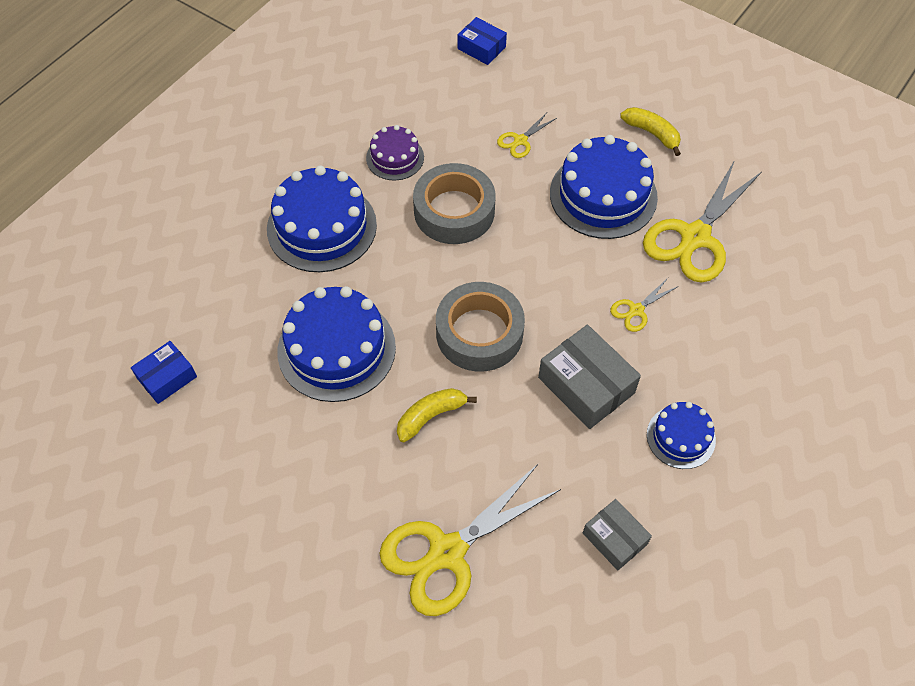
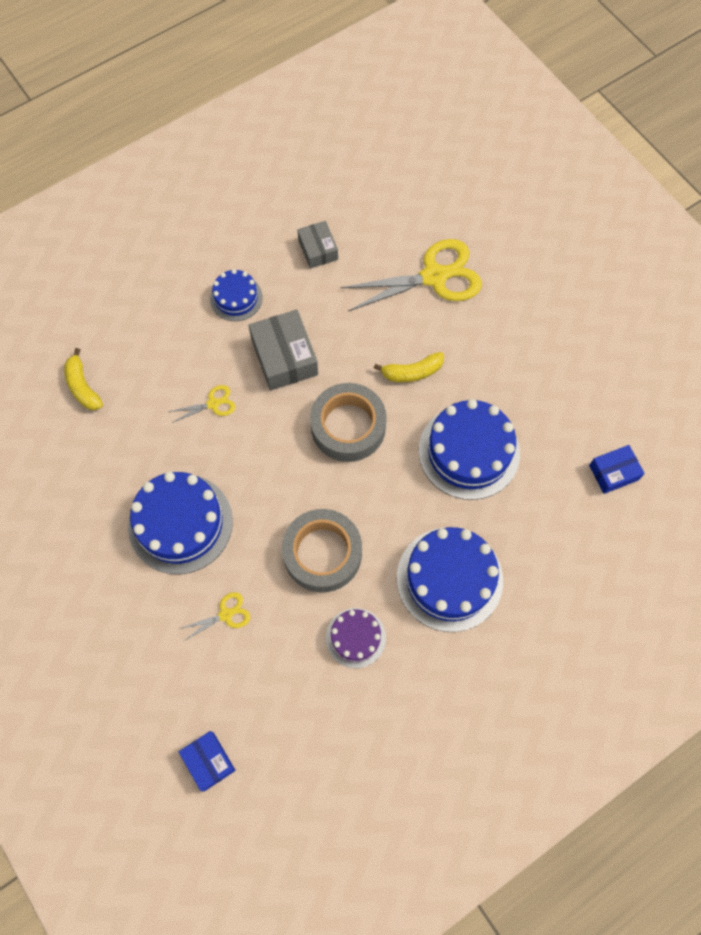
camera: 160 degrees left, 10 degrees up
(652, 133) = (96, 577): yellow banana -> yellow banana (83, 386)
(695, 237) = (125, 453): yellow scissors -> none

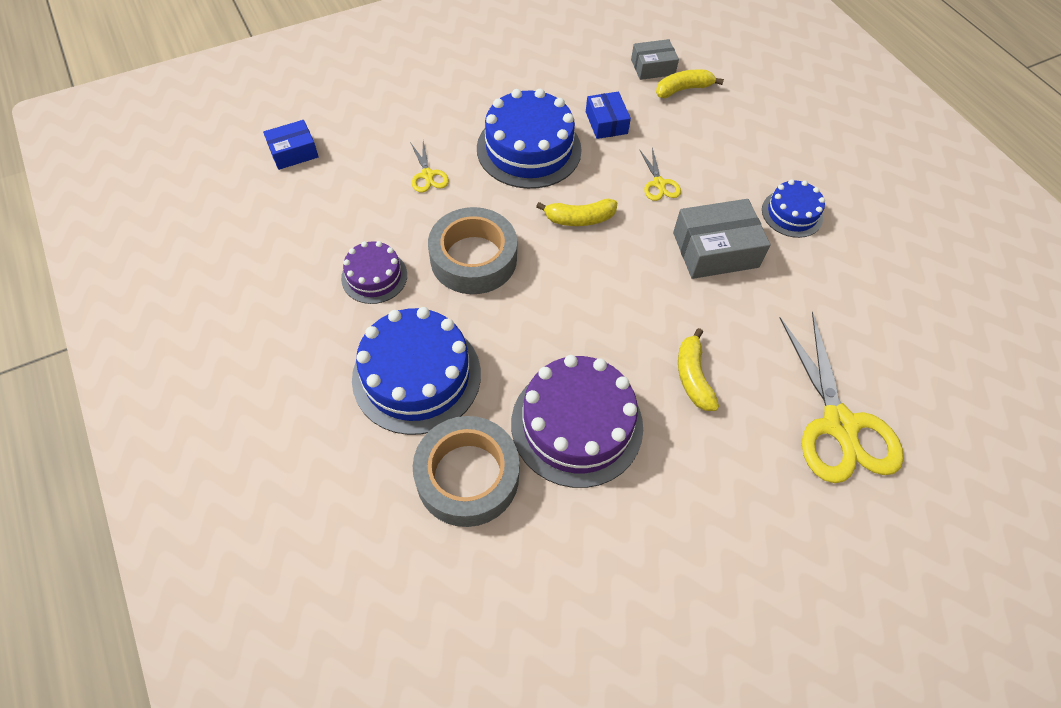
camera: 95 degrees right, 10 degrees down
(264, 468) = (579, 219): none -> yellow banana
(318, 249) = (867, 298): grey box -> grey box (652, 67)
(348, 426) = (622, 300): grey tape -> grey tape (467, 476)
(469, 451) = (577, 425): blue cake -> purple cake
(613, 472) = (523, 612): blue box -> blue box (606, 123)

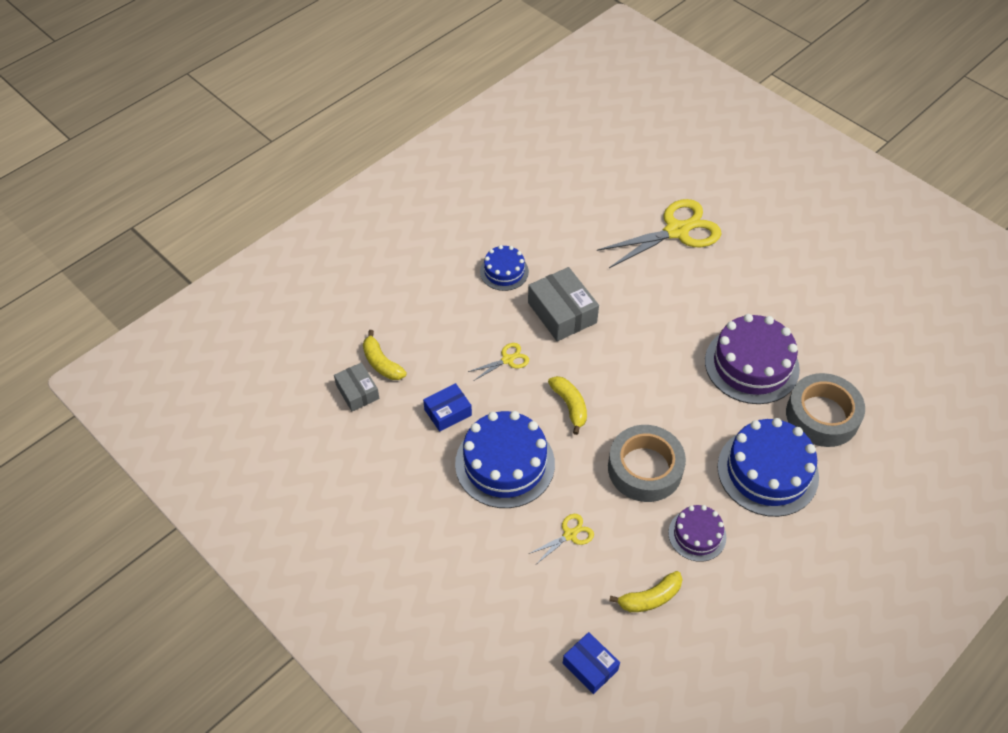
camera: 105 degrees left, 5 degrees down
(693, 377) = (680, 308): yellow banana -> yellow banana (650, 598)

